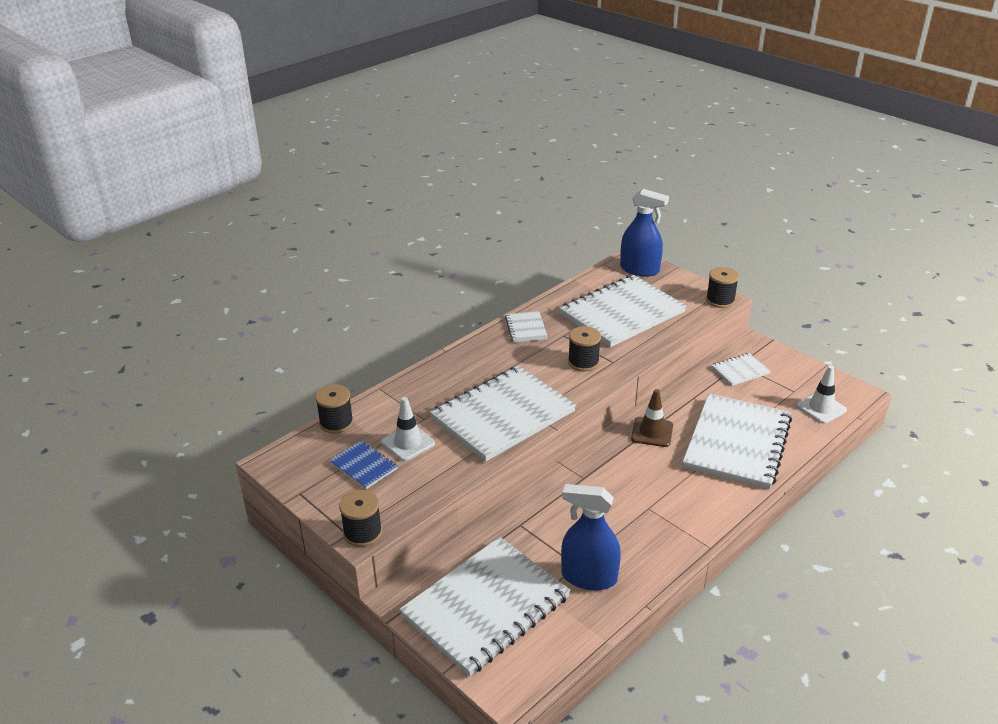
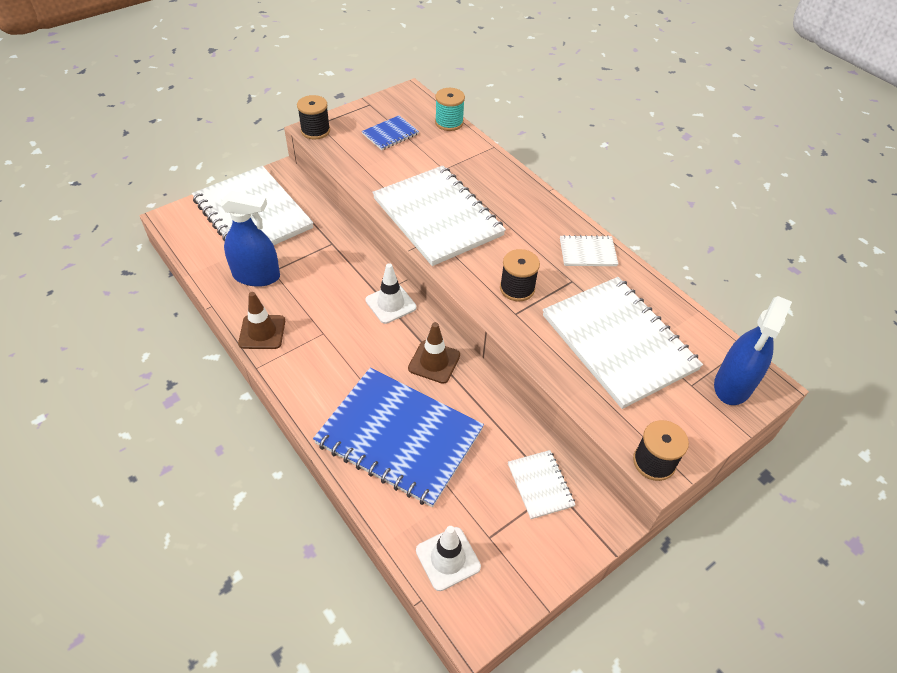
camera: 95 degrees right, 15 degrees up
(336, 423) = (449, 122): black spool -> turquoise spool
(408, 443) = (413, 158): white traffic cone -> white traffic cone (390, 304)
(589, 577) = (256, 276): blue spray bottle -> blue spray bottle turned 75 degrees clockwise
(665, 553) = (262, 332): none -> brown traffic cone
(737, 443) = (399, 437): white notebook -> blue notebook

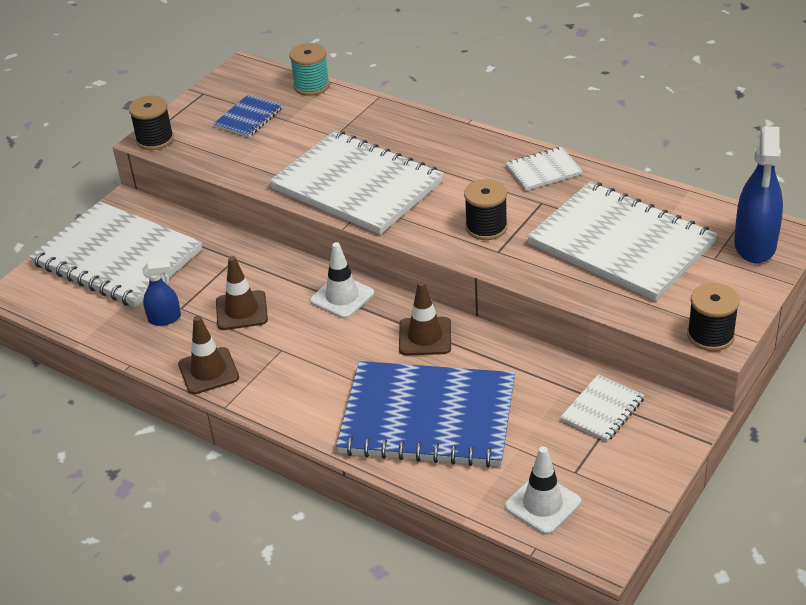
camera: 15 degrees left, 10 degrees down
(256, 276) = (164, 318): blue spray bottle -> blue spray bottle, size x0.54
(313, 289) = (241, 311): none -> brown traffic cone
(540, 485) = (602, 410): white notebook -> white notebook turned 75 degrees clockwise

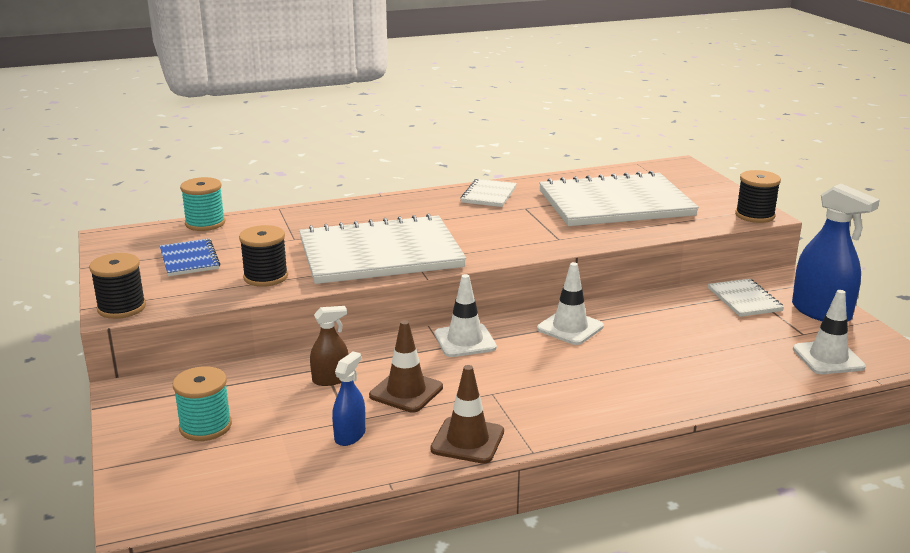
camera: 55 degrees left, 15 degrees down
(117, 257) = (205, 426): white notebook -> turquoise spool
(222, 270) = (330, 379): none -> brown spray bottle
(425, 337) = (570, 328): brown traffic cone -> white traffic cone
(428, 417) = (672, 363): blue notebook -> none
(486, 227) = (522, 232): black spool -> black spool (266, 277)
(755, 245) = (677, 175): blue spray bottle -> blue spray bottle (821, 312)

